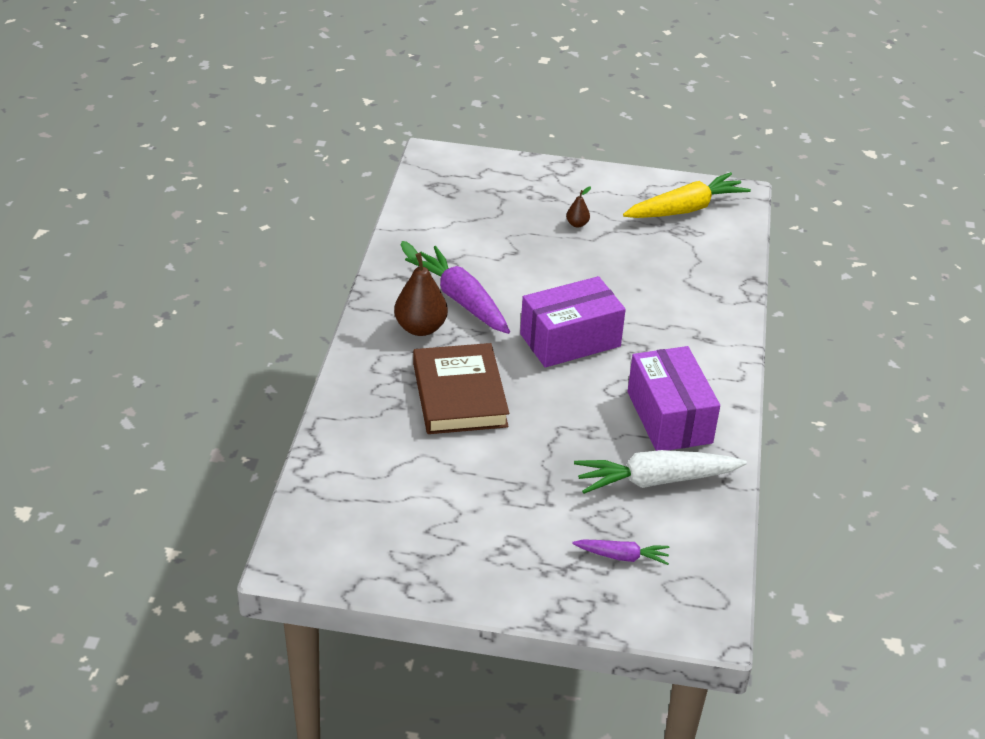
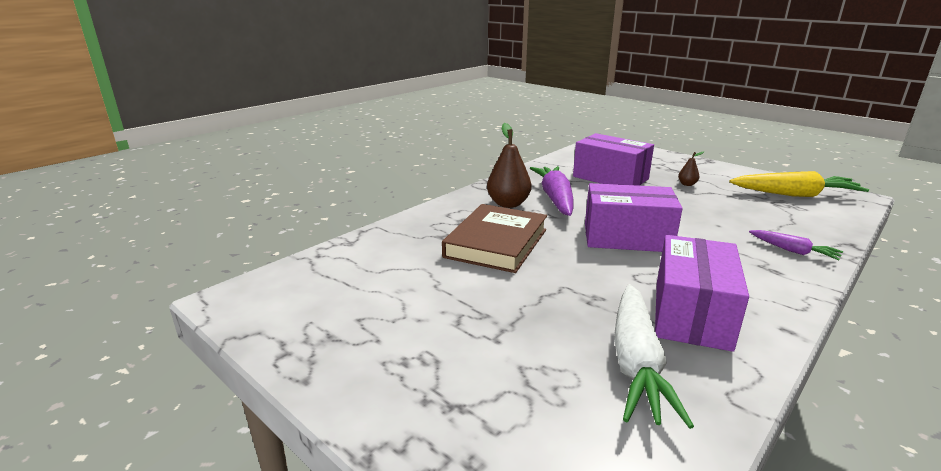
camera: 35 degrees right, 15 degrees down
(492, 238) = (610, 178): none -> purple box
(621, 556) = (530, 422): purple carrot -> purple carrot (792, 251)
(656, 480) = (636, 362): white carrot -> white carrot turned 105 degrees counterclockwise

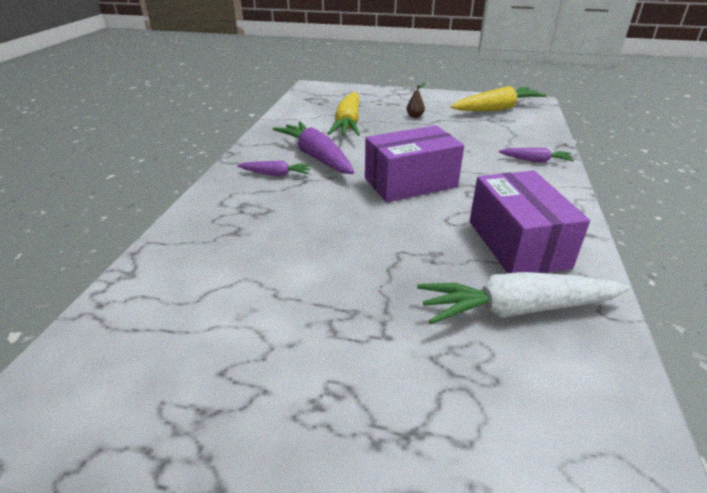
camera: 30 degrees left, 10 degrees up
(496, 243) = (299, 223): brown book -> none
(508, 204) = (276, 174): brown pear -> purple carrot
(610, 178) = (348, 123): purple box -> yellow carrot
(636, 362) = (517, 309): white carrot -> white carrot turned 105 degrees clockwise

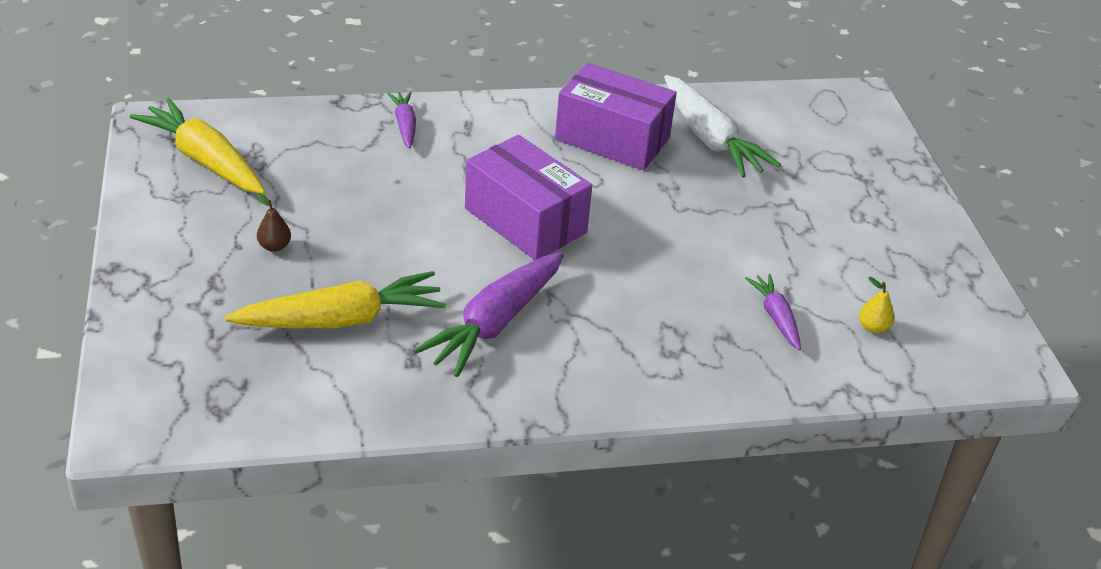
camera: 115 degrees left, 5 degrees up
(171, 318) = (873, 327): none -> yellow pear
(276, 174) = (573, 349): purple carrot -> purple carrot (776, 317)
(517, 244) = (612, 139): purple box -> purple box turned 60 degrees clockwise

